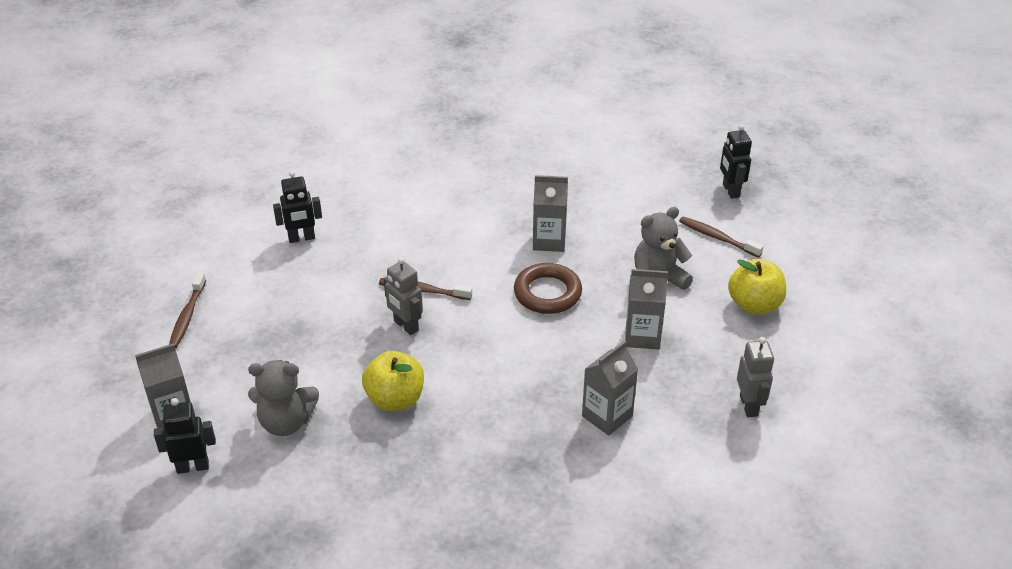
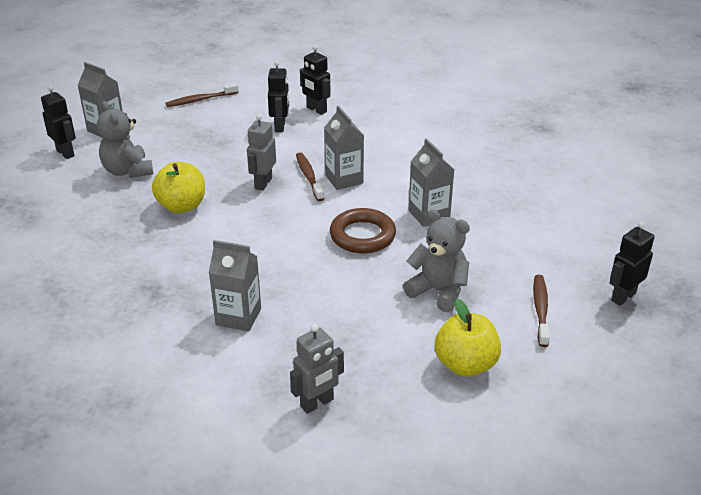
camera: 60 degrees right, 5 degrees down
(309, 275) = (280, 126): none -> black robot
(642, 336) = (355, 305): grey carton -> grey carton (344, 179)

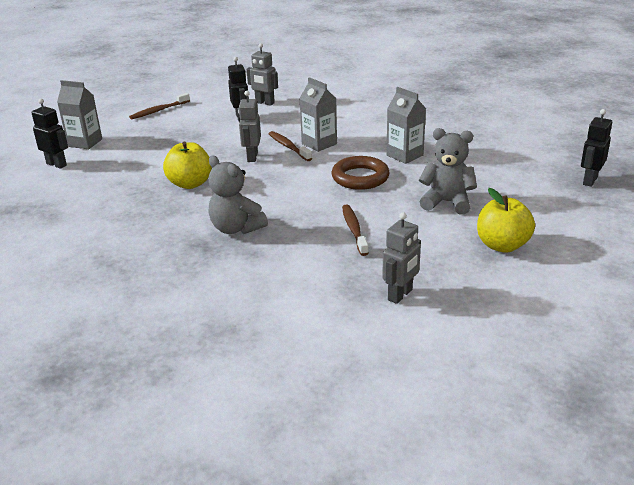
camera: 15 degrees left, 5 degrees down
(128, 171) = (124, 168): grey teddy bear -> grey teddy bear (236, 228)
(238, 317) = (292, 250): grey carton -> none
(316, 110) = (264, 103): black robot -> grey robot
(540, 309) = (534, 200): brown toothbrush -> brown toothbrush (354, 230)

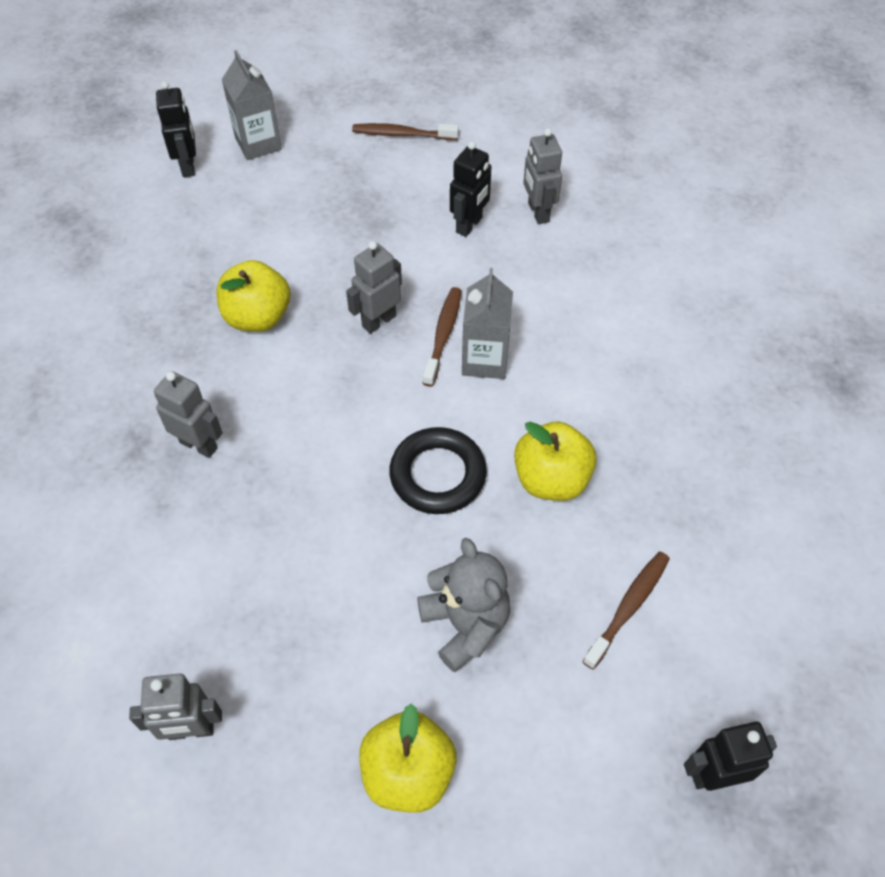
camera: 45 degrees right, 25 degrees up
(236, 228) = (199, 445): grey teddy bear -> grey robot
(354, 230) = (299, 568): brown toothbrush -> brown toothbrush (628, 607)
(360, 177) = (438, 475): brown ring -> black ring
(404, 155) = (551, 479): grey carton -> yellow apple

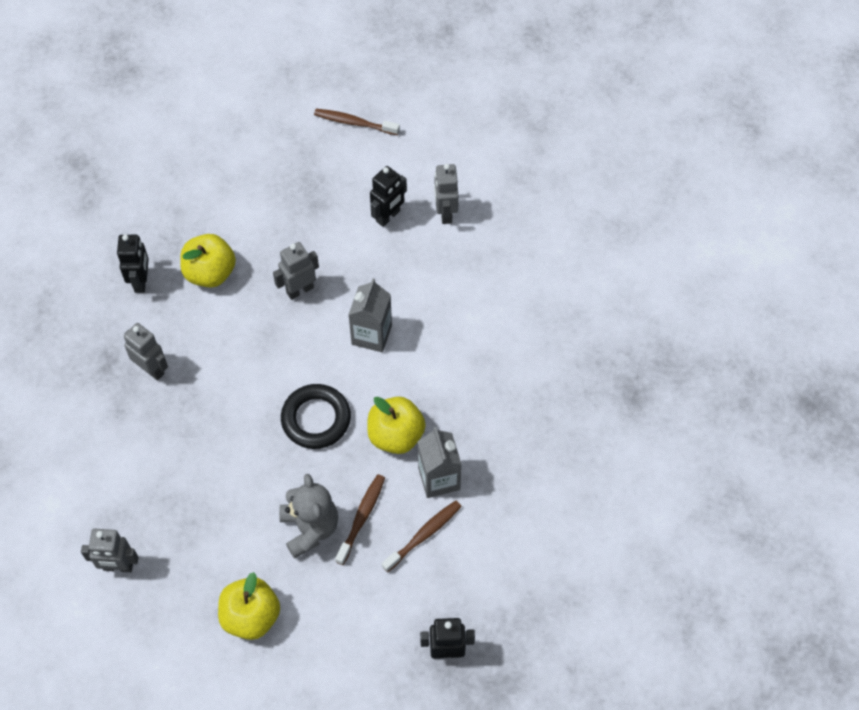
camera: 10 degrees right, 5 degrees up
(188, 166) = (178, 129): black robot -> black robot (141, 281)
(258, 143) = (236, 115): grey carton -> grey carton (439, 478)
(443, 335) = (345, 309): brown toothbrush -> brown toothbrush (362, 517)

